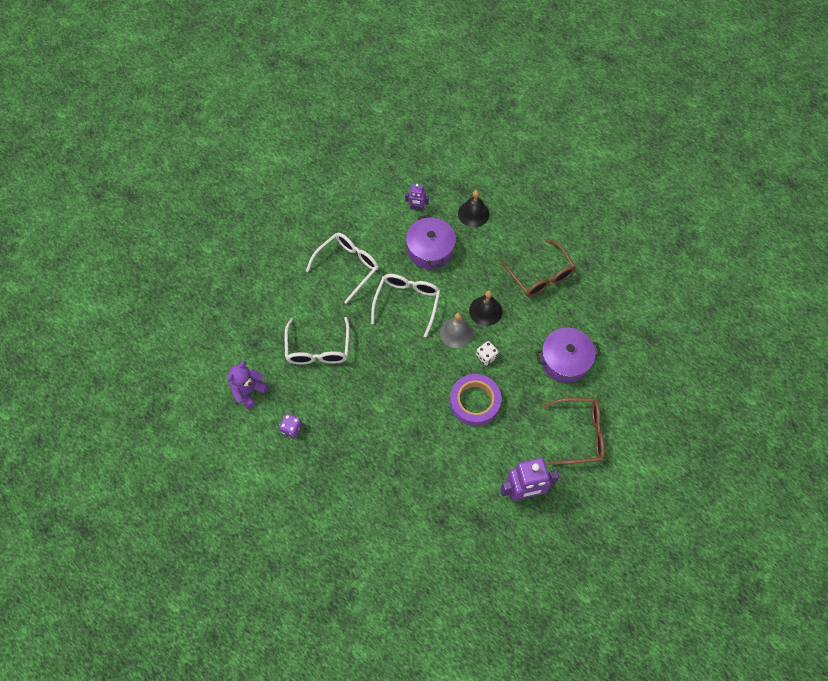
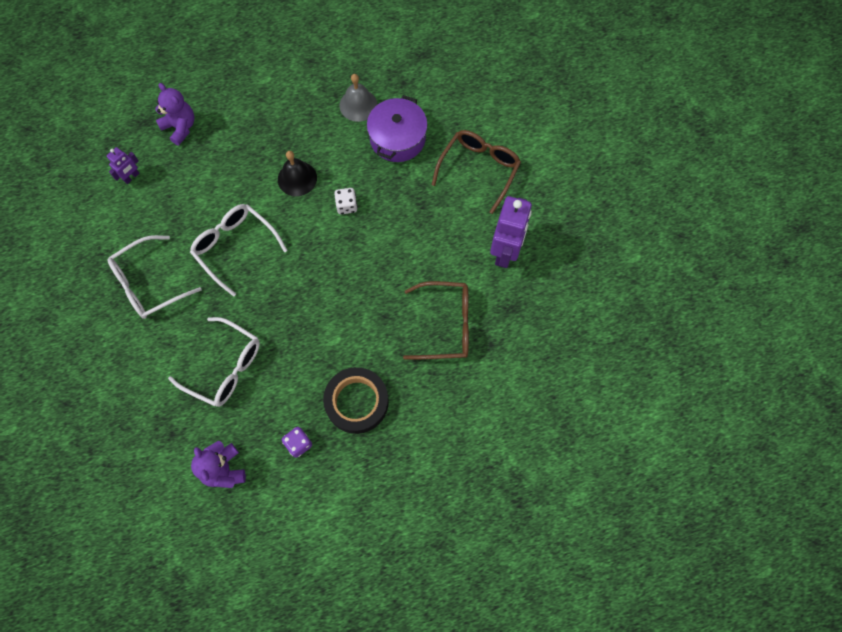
camera: 60 degrees left, 5 degrees up
(343, 449) = (356, 402): none -> black tape
(348, 266) = (148, 284): white glasses -> white glasses turned 105 degrees counterclockwise
(430, 249) = (190, 191): purple pot -> none
(456, 332) = (301, 219): grey bell -> grey bell (358, 105)
(473, 213) = (180, 127): black bell -> purple teddy bear
(475, 402) = (387, 244): purple tape -> none
(541, 276) = (295, 107): brown glasses -> brown glasses (446, 325)

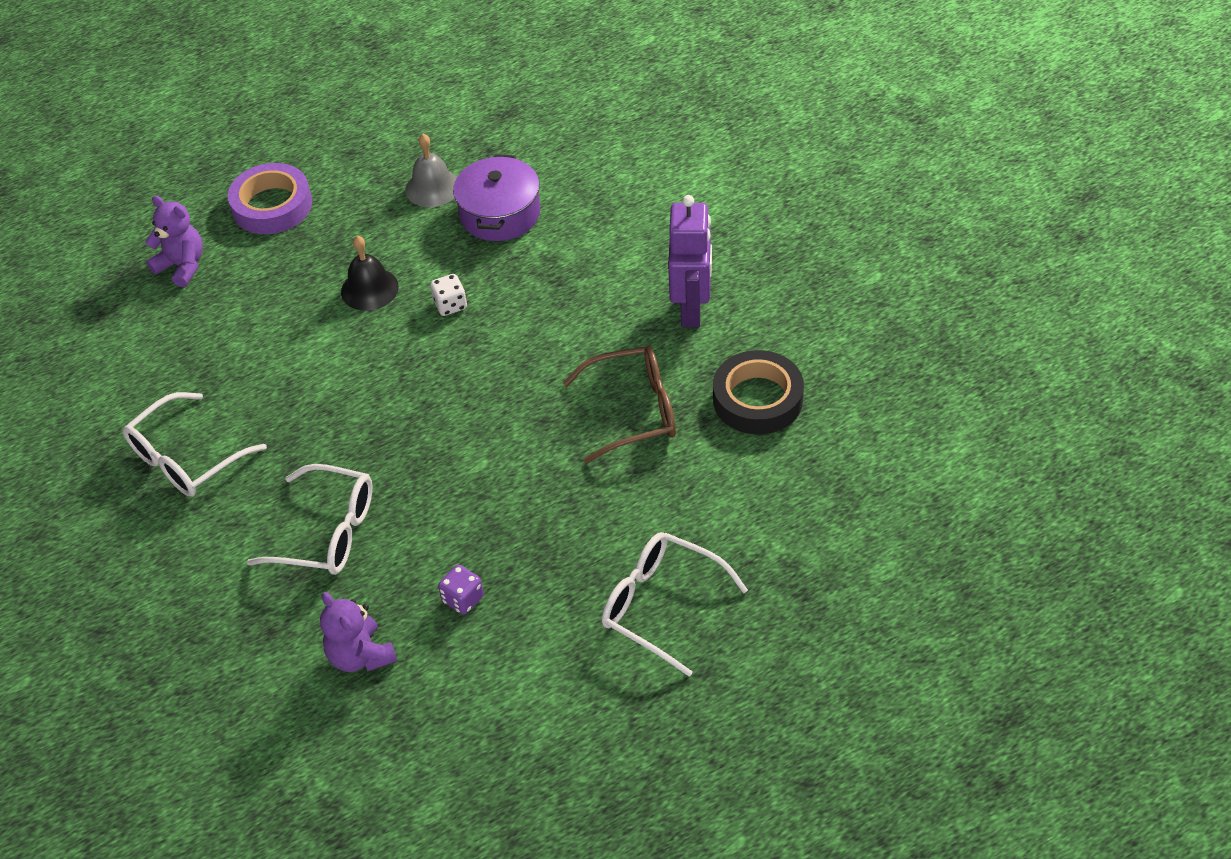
camera: 10 degrees left, 20 degrees down
(131, 177) = (125, 338): purple robot -> none
(235, 247) = (301, 387): white glasses -> white glasses (660, 605)
(249, 92) = (272, 205): none -> purple tape
(356, 402) = (533, 529): black tape -> black tape (758, 399)
(479, 169) = (625, 224): brown glasses -> none

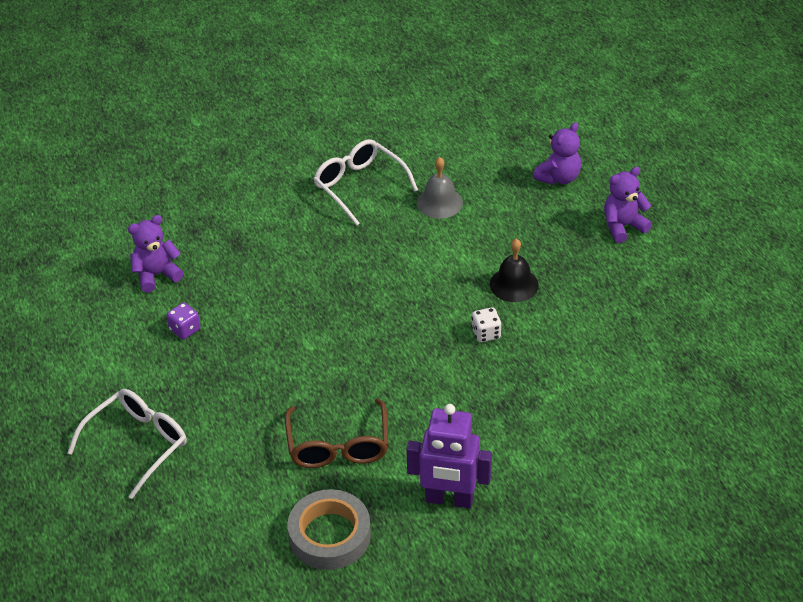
camera: 95 degrees right, 5 degrees down
(272, 205) = (623, 226): purple tape -> purple teddy bear
(328, 532) = (269, 259): white glasses -> none
(432, 188) = (634, 327): grey bell -> grey bell (439, 202)
(500, 213) = (595, 371): purple pot -> none
(758, 399) = (329, 535): black tape -> grey tape

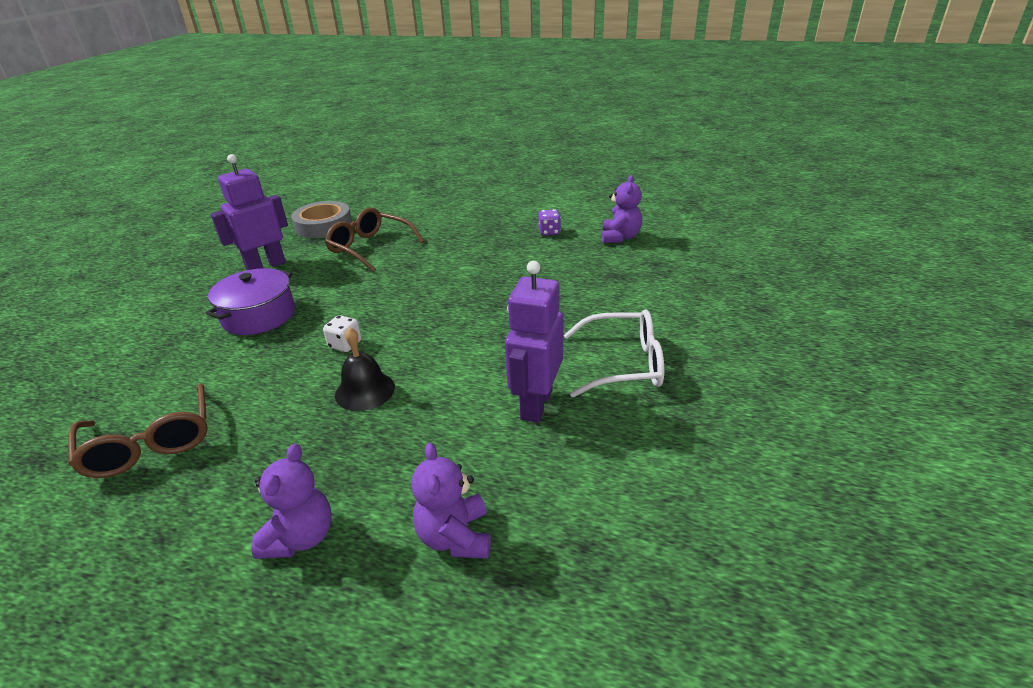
camera: 130 degrees right, 10 degrees down
(138, 444) = (479, 198): white glasses -> none
(439, 202) = (536, 404): grey bell -> purple robot
(514, 421) = (259, 316): none -> purple pot
(664, 343) = (150, 444): none -> brown glasses

